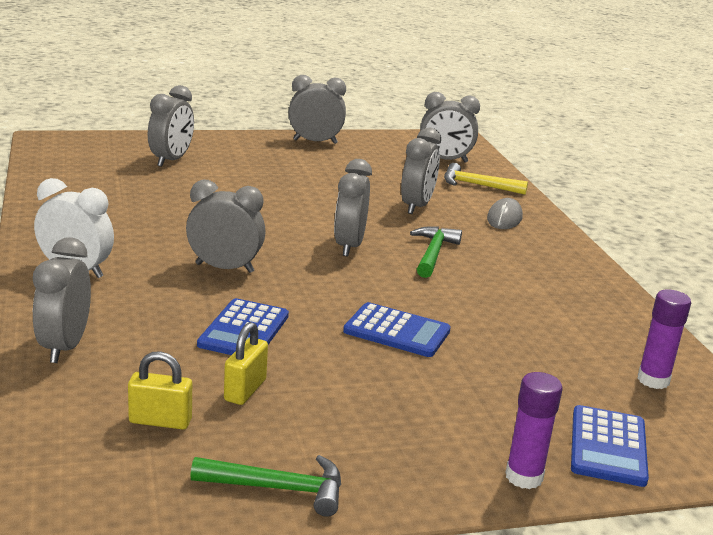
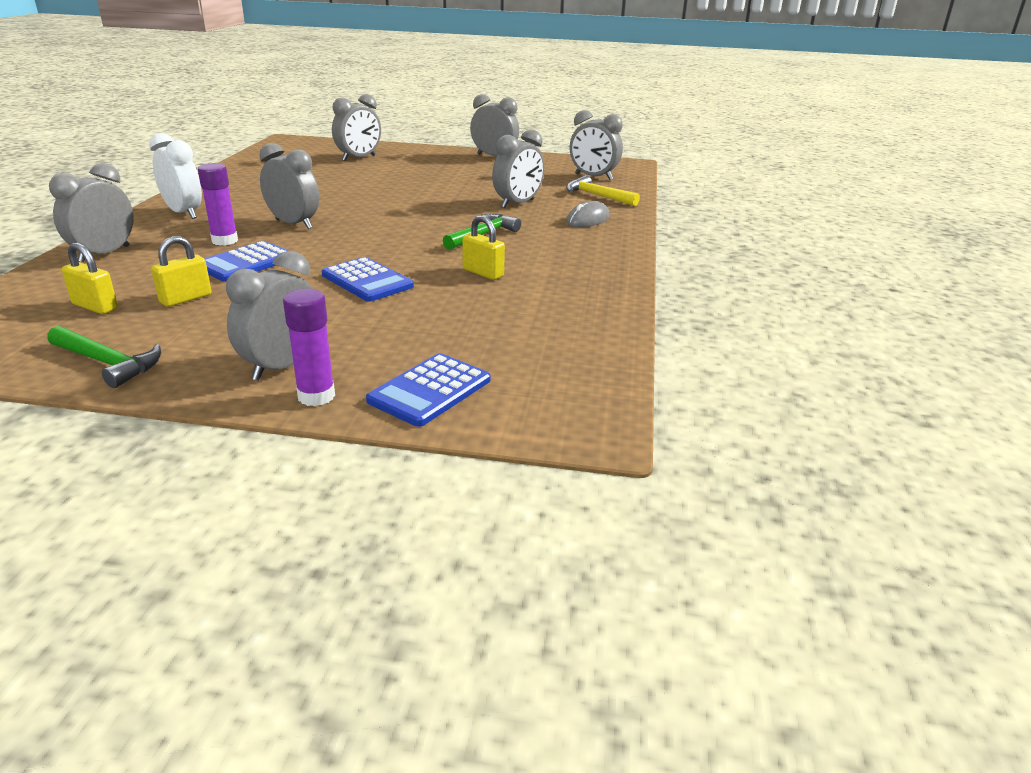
camera: 25 degrees right, 5 degrees up
(349, 246) = (416, 222): grey clock -> grey clock (282, 366)
(490, 302) = (483, 273): none -> yellow padlock
(653, 380) = (554, 351): purple glue stick -> purple glue stick (225, 241)

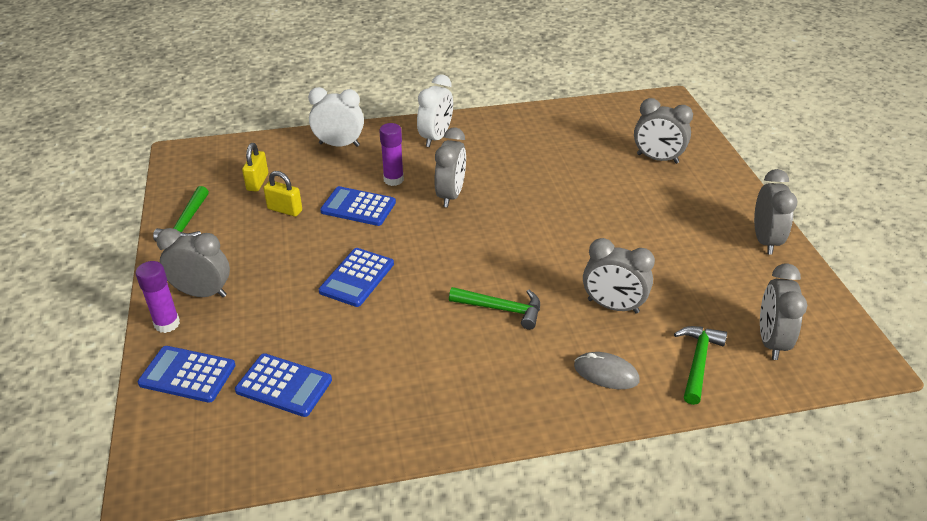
camera: 70 degrees right, 10 degrees up
(104, 254) = (339, 144): grey clock -> white clock
(483, 273) = (409, 337): yellow padlock -> none
(498, 337) = (284, 385): none -> blue calculator
(597, 196) = (698, 362): yellow hammer -> green hammer

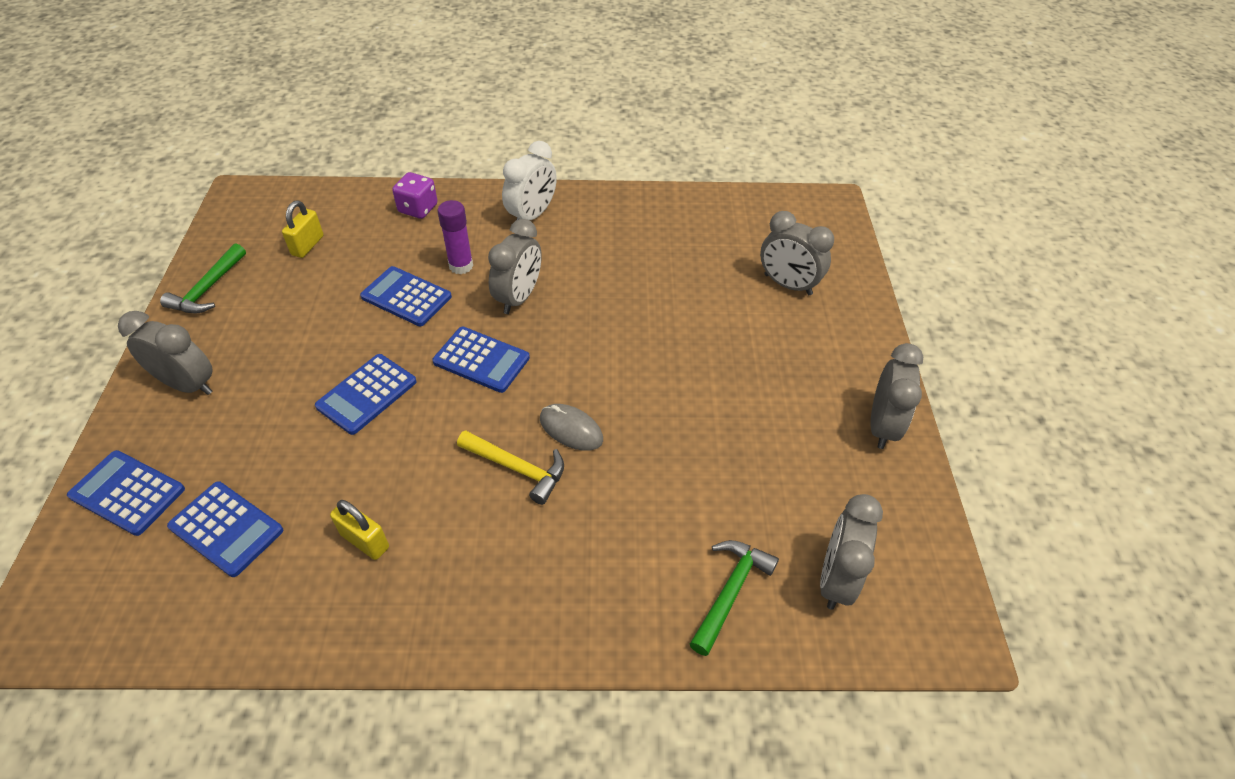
camera: 10 degrees right, 10 degrees up
(167, 324) = (133, 419): purple glue stick -> none
(285, 210) = (323, 287): yellow padlock -> yellow padlock (365, 541)
(339, 144) = (418, 209): white clock -> purple dice
(440, 241) = (481, 360): none -> blue calculator
(502, 309) = (517, 468): green hammer -> yellow hammer
(606, 373) = (609, 586): grey mouse -> grey mouse (571, 429)
(613, 306) = (654, 489): grey clock -> none

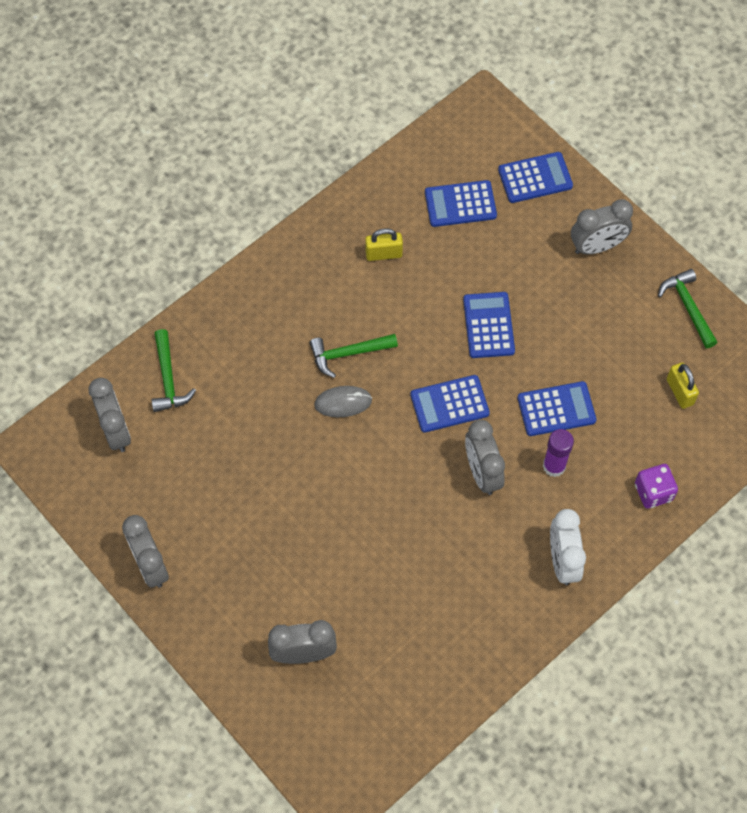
camera: 140 degrees right, 15 degrees up
(517, 468) = (348, 354): yellow hammer -> green hammer

